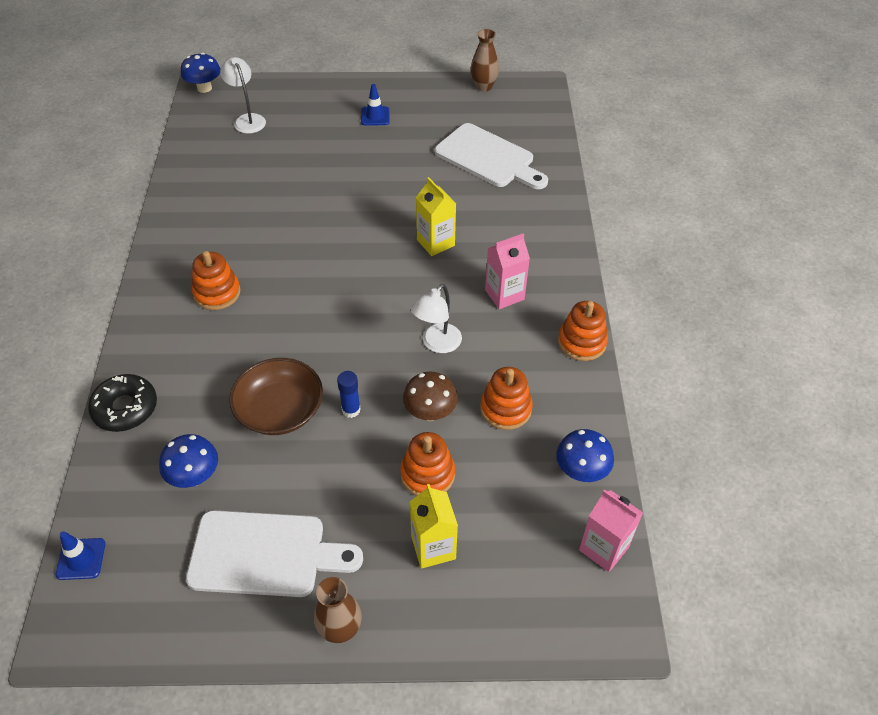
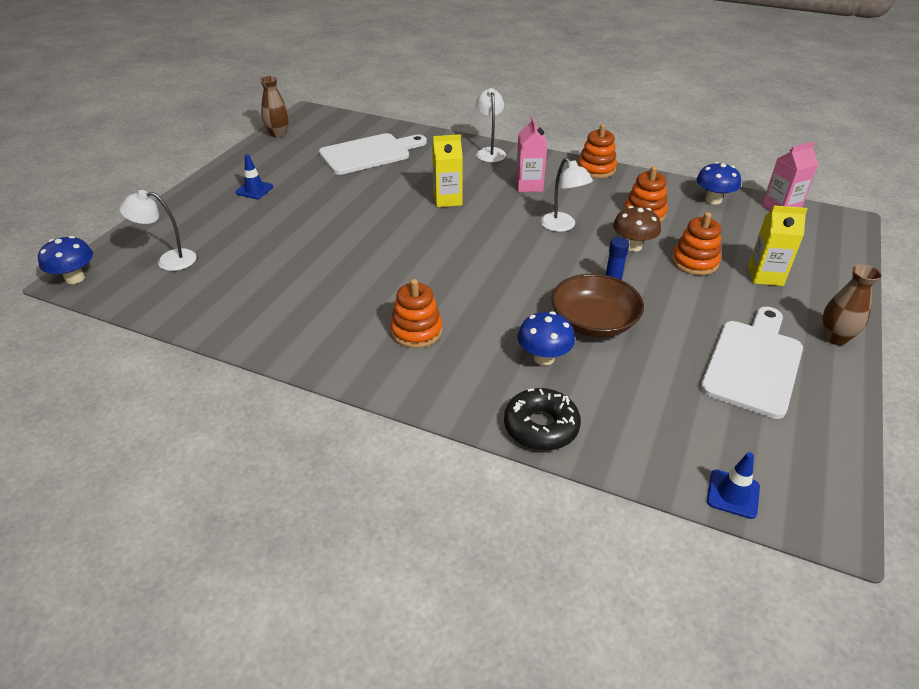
camera: 65 degrees left, 10 degrees down
(194, 476) = (652, 391): blue mushroom -> blue mushroom (543, 358)
(557, 242) = (490, 152): none -> white lamp

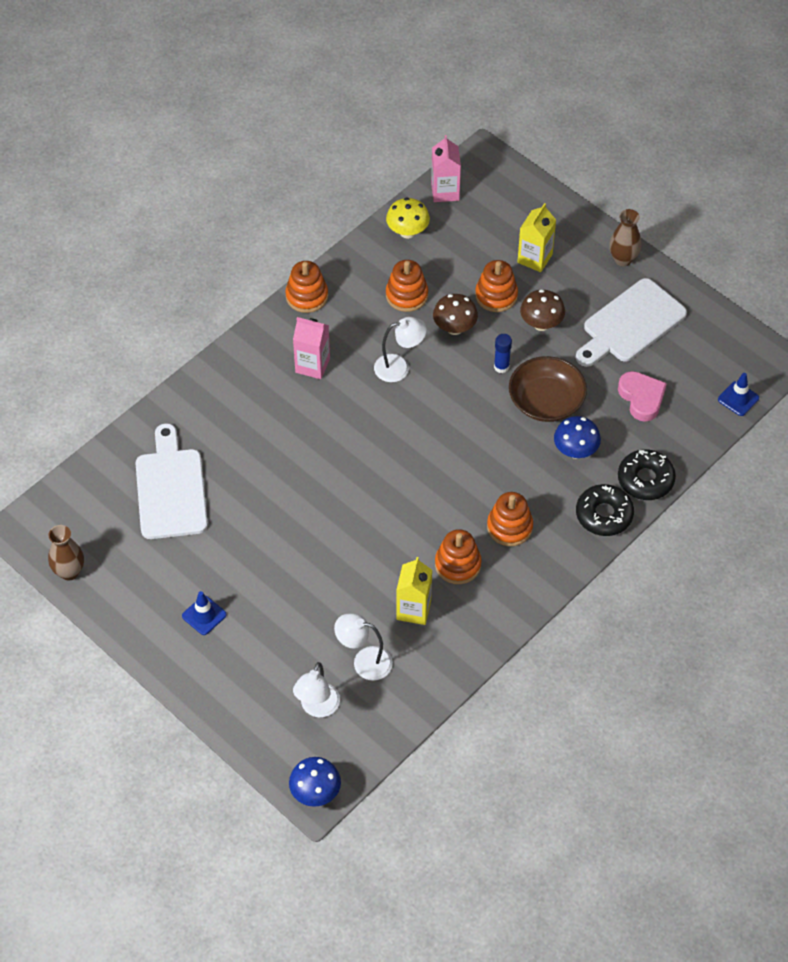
camera: 70 degrees left, 15 degrees up
(354, 306) = (457, 564): none -> orange stacking toy
(447, 200) = (308, 443): yellow carton -> yellow carton (413, 610)
(469, 400) = (604, 515): none -> black donut
(490, 152) = (224, 374): white lamp -> white lamp (364, 661)
(657, 396) = (641, 398): none -> pink heart
(688, 297) = (541, 324): none -> brown mushroom
(713, 200) = (407, 232): blue mushroom -> yellow mushroom
(753, 363) = (630, 324): white cutting board -> white cutting board turned 90 degrees counterclockwise

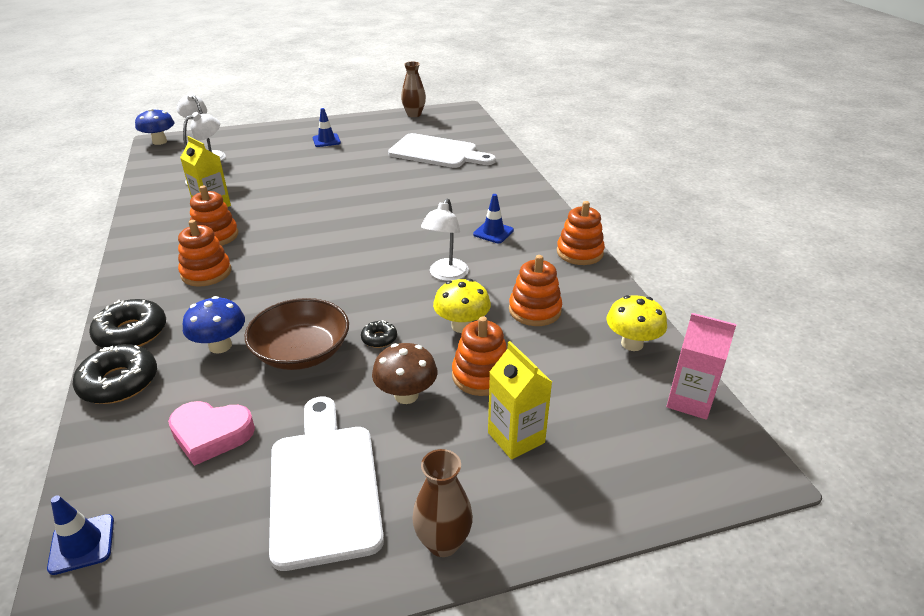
camera: 120 degrees right, 20 degrees down
(312, 365) = (493, 232): pink carton -> blue traffic cone
(454, 328) = (462, 326): brown mushroom -> yellow mushroom
(501, 367) = (379, 338): blue glue stick -> black donut

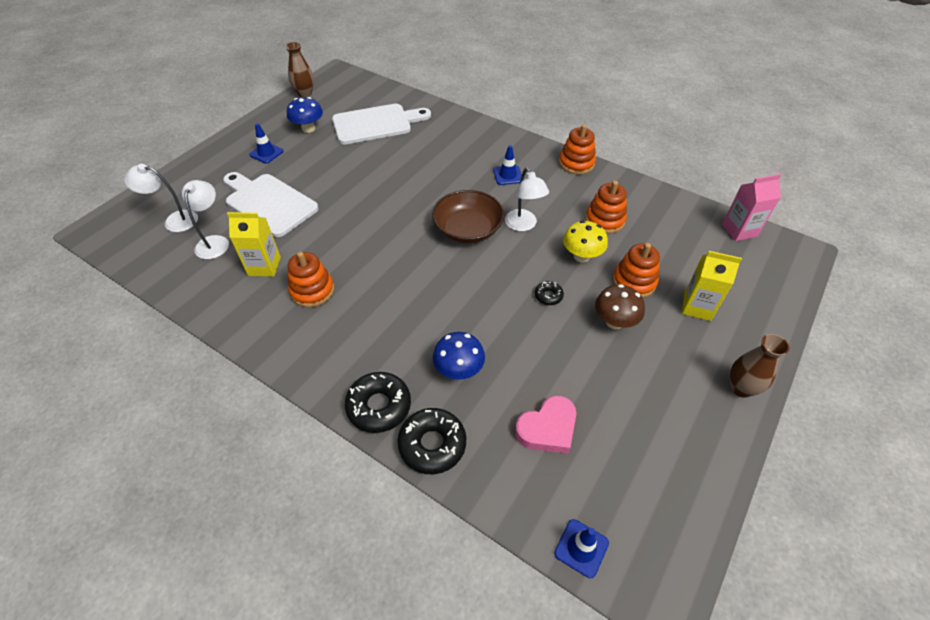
camera: 40 degrees left, 15 degrees up
(160, 142) = (95, 230): blue mushroom -> blue mushroom (308, 128)
(206, 273) = (357, 324): orange stacking toy -> none
(301, 352) = (517, 337): brown bowl -> brown bowl (468, 229)
(324, 485) = (650, 406): white cutting board -> white cutting board (268, 203)
(632, 344) = (676, 212): yellow mushroom -> none

